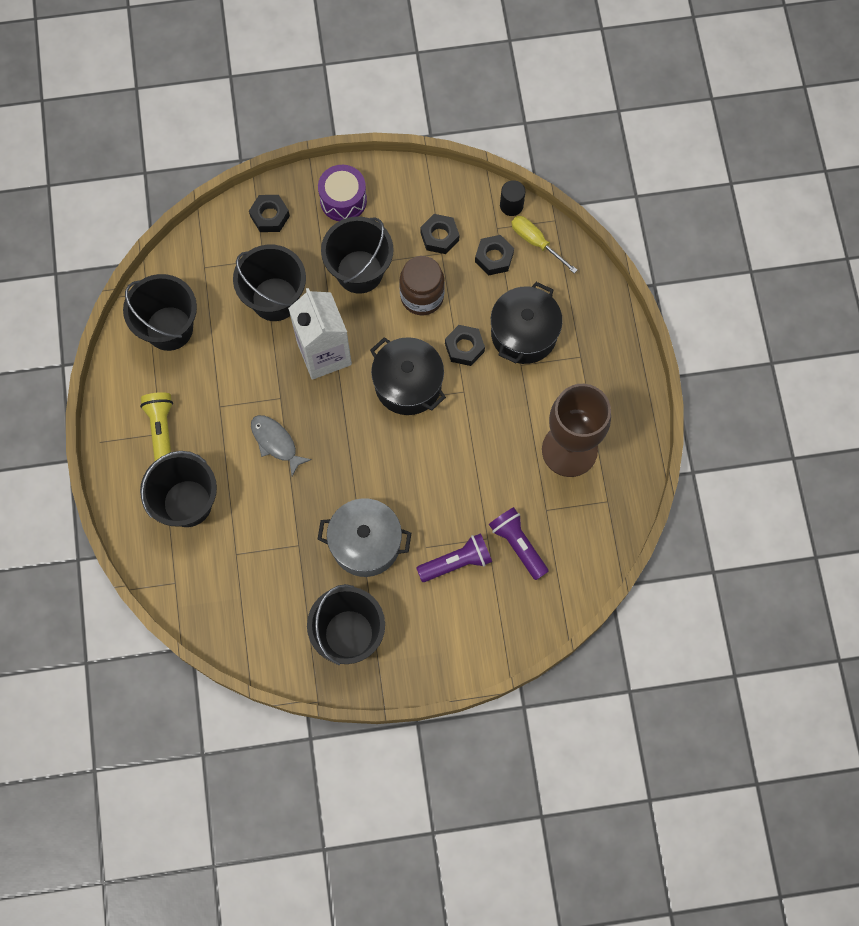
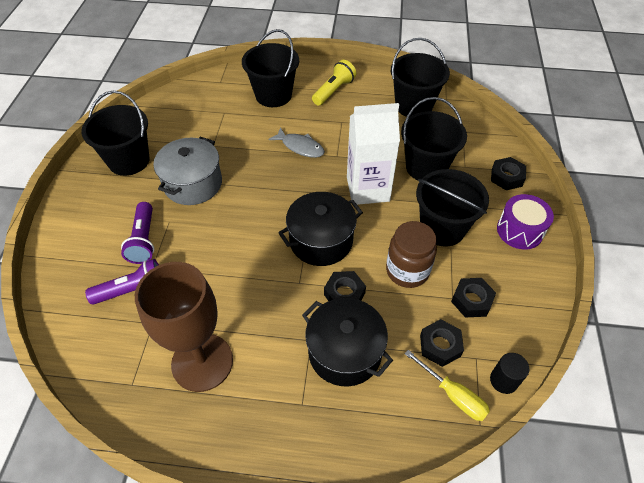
camera: 105 degrees right, 20 degrees down
(161, 430) = (333, 91): yellow flashlight -> yellow flashlight turned 60 degrees counterclockwise
(276, 442) = (300, 147): grey fish -> grey fish turned 60 degrees clockwise
(536, 242) = (453, 395): yellow screwdriver -> yellow screwdriver turned 75 degrees clockwise

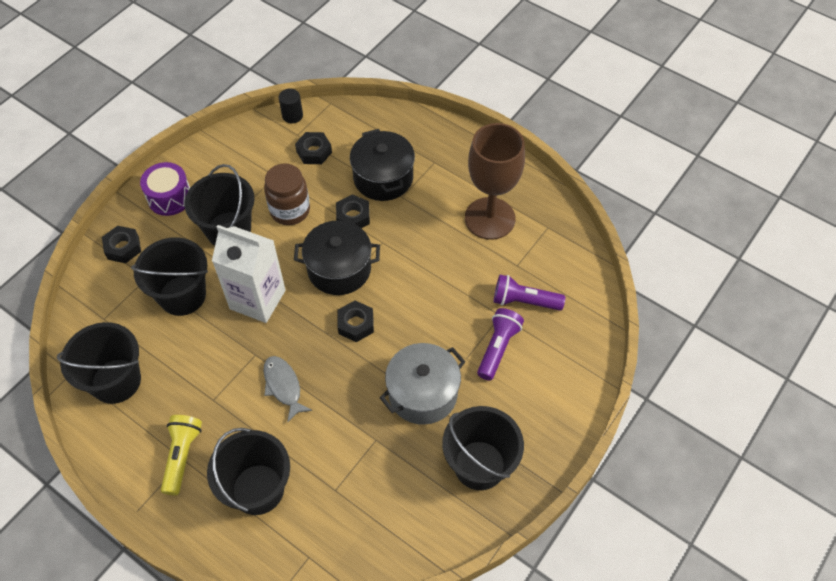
camera: 150 degrees left, 5 degrees up
(333, 91) = (182, 456): yellow flashlight -> yellow flashlight turned 120 degrees clockwise
(453, 395) = (332, 123): yellow screwdriver -> none
(471, 301) = (263, 167): black nut -> black nut (356, 324)

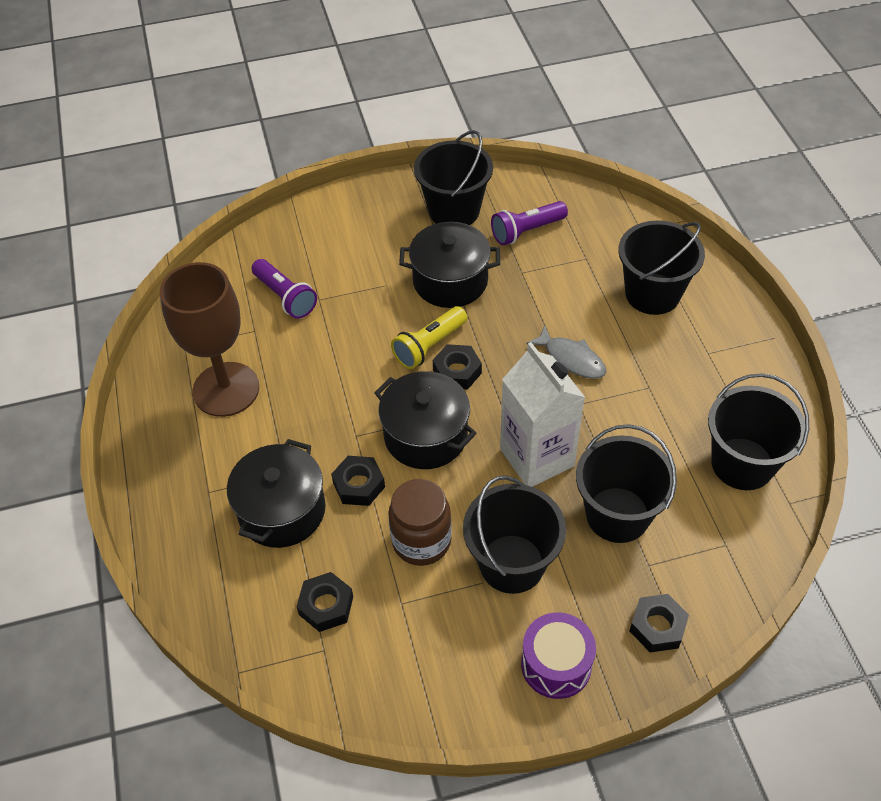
camera: 140 degrees left, 5 degrees down
(182, 456) = (708, 356): yellow flashlight -> yellow flashlight (429, 346)
(283, 386) = (571, 359): grey fish -> grey fish turned 60 degrees counterclockwise
(292, 115) = (303, 687): black cylinder -> none
(423, 393) = (450, 281): grey pot -> black pot
(498, 348) = (350, 276): purple flashlight -> purple flashlight (527, 231)

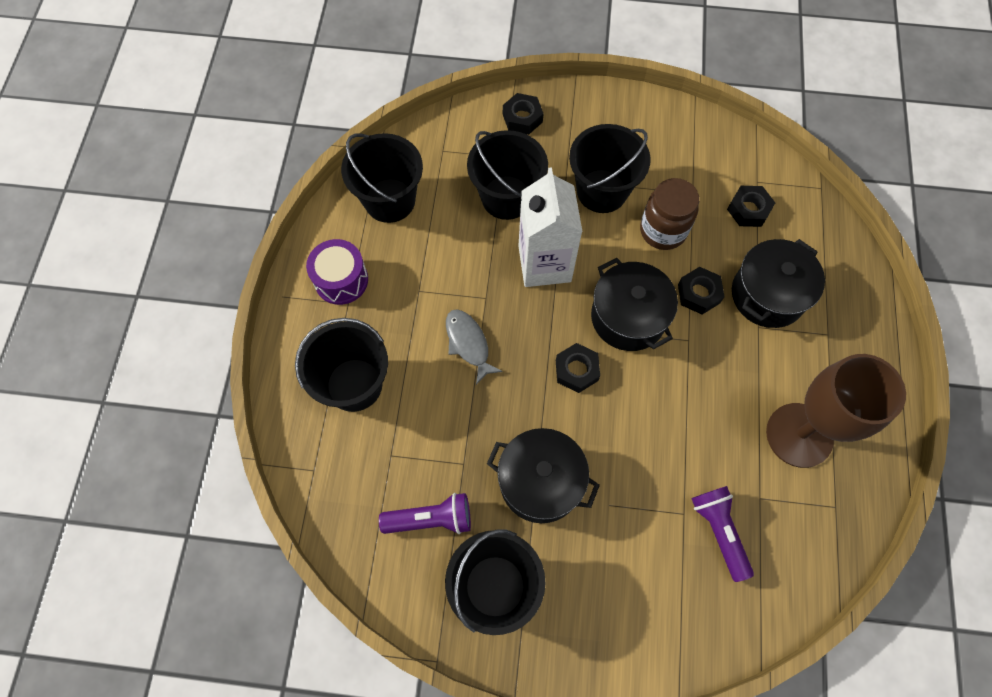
camera: 160 degrees left, 15 degrees up
(429, 346) = (591, 409): yellow flashlight -> none
(556, 664) = (601, 120): purple drum -> purple drum (341, 280)

